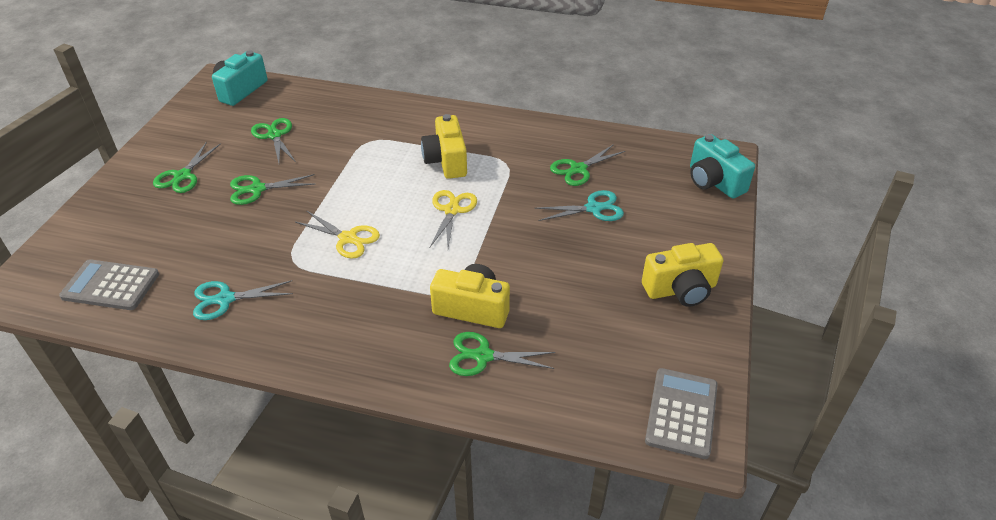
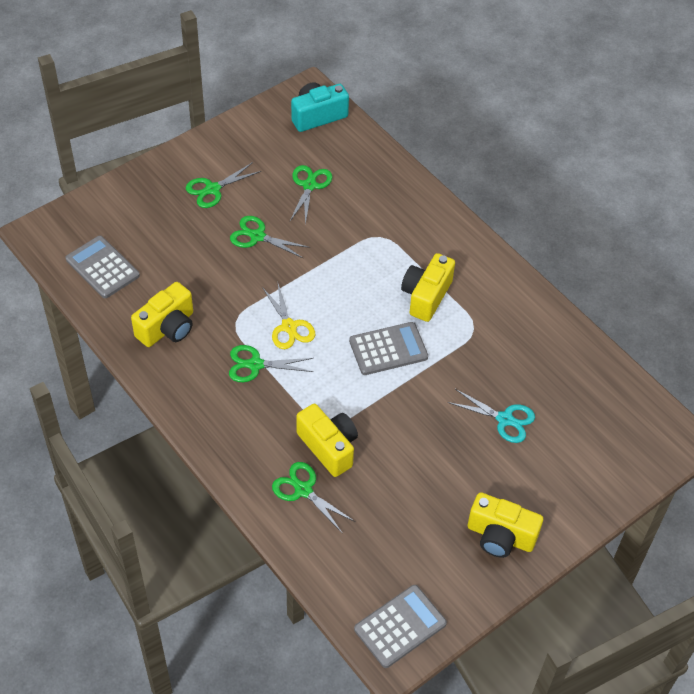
camera: 35 degrees right, 10 degrees up
(225, 299) = (167, 328): turquoise scissors -> yellow camera
(452, 210) = (388, 349): yellow scissors -> grey calculator
(578, 169) = (530, 372): green scissors -> green scissors (255, 365)
(714, 182) = (638, 459): turquoise camera -> none

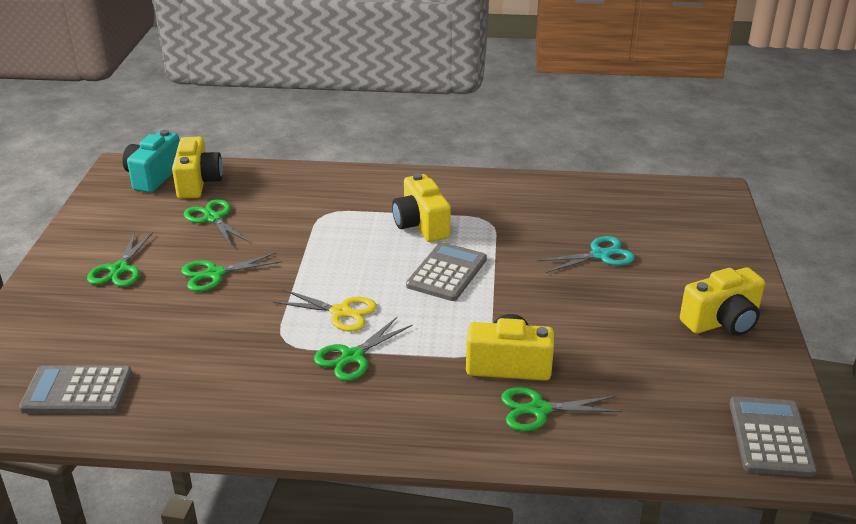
camera: 45 degrees left, 20 degrees down
(167, 328) = (222, 389): yellow camera -> yellow camera (198, 183)

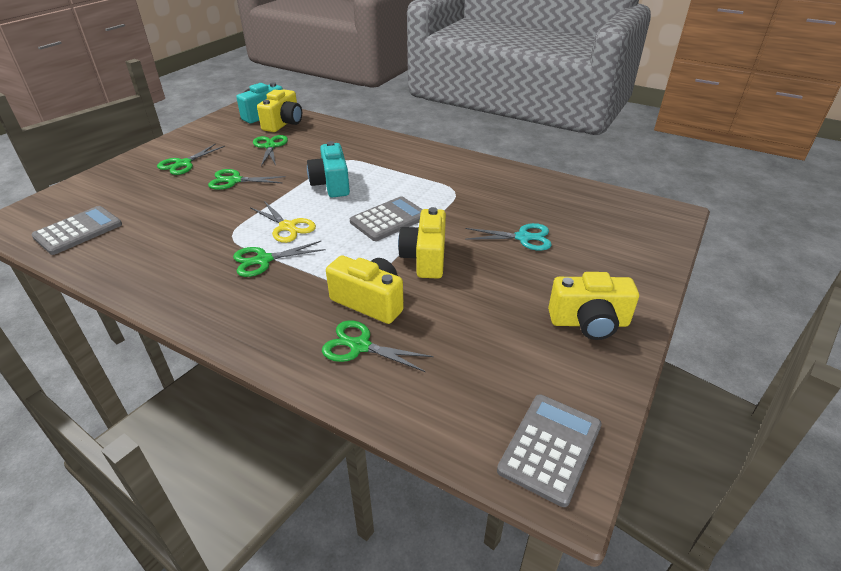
camera: 25 degrees right, 5 degrees up
(77, 391) = (78, 231): grey calculator -> grey calculator turned 105 degrees clockwise
(341, 248) = (331, 184): none -> turquoise camera
(421, 225) = (402, 182): yellow camera -> yellow camera (425, 258)

